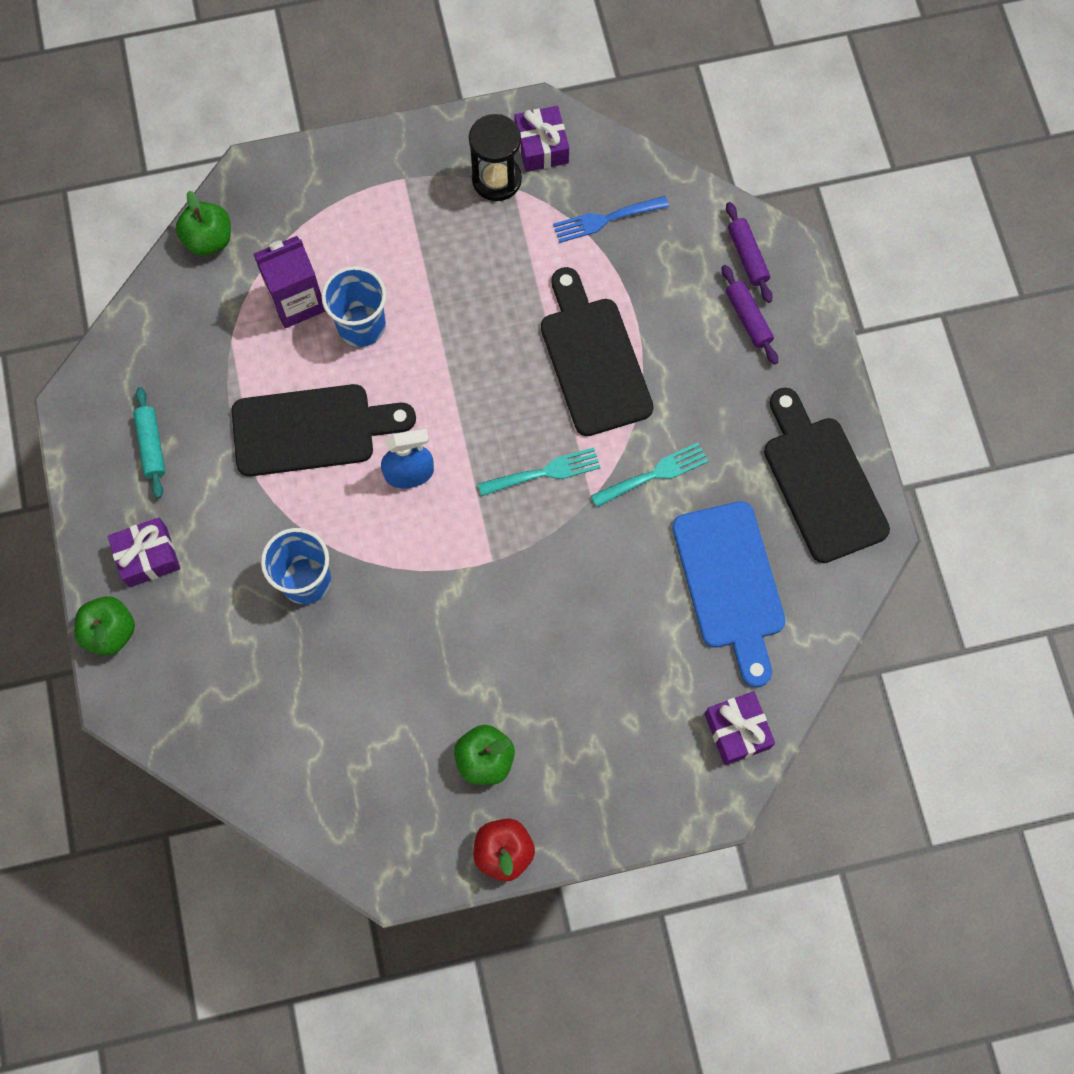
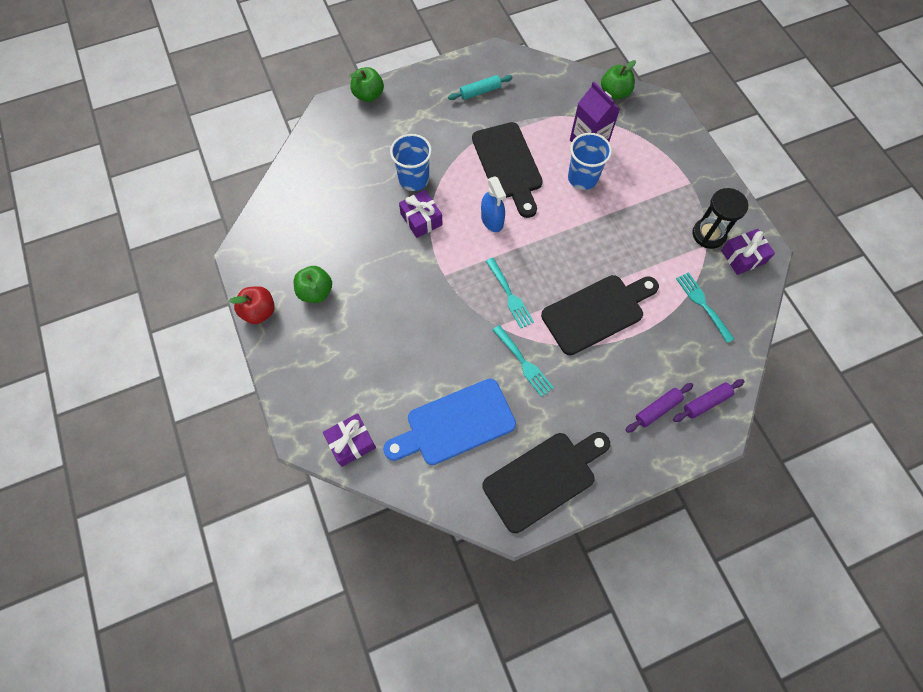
camera: 80 degrees right, 5 degrees down
(148, 557) = (414, 103): purple gift -> purple gift (421, 219)
(606, 219) = (703, 304): blue fork -> turquoise fork

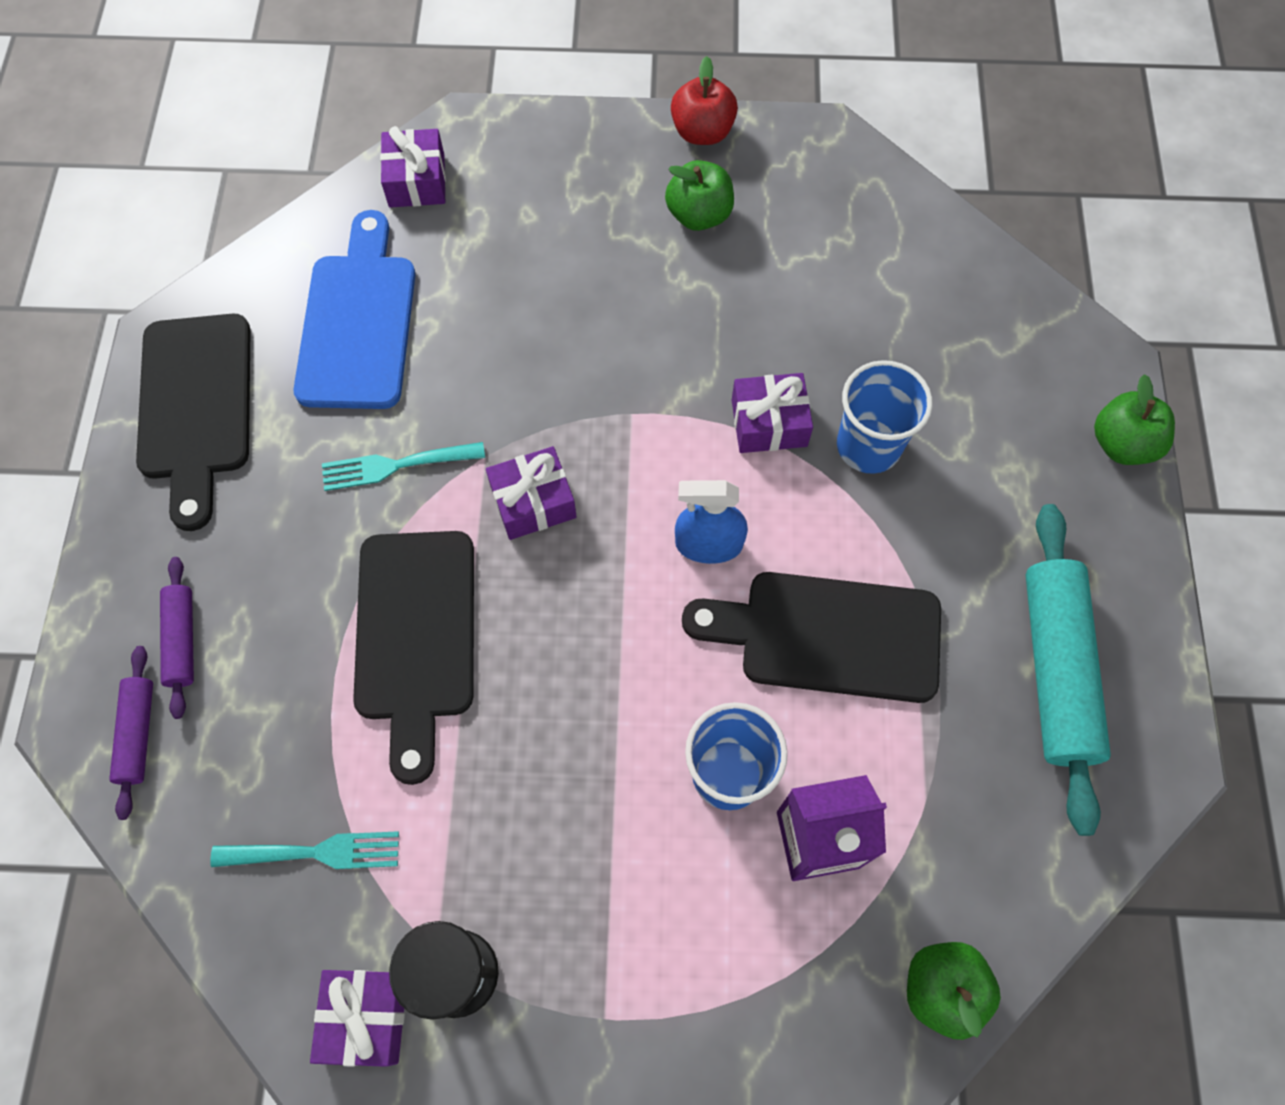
camera: 115 degrees right, 0 degrees up
(480, 92) = (1056, 669): turquoise rolling pin -> turquoise rolling pin, size x1.96
(509, 295) = (533, 502): turquoise fork -> purple gift

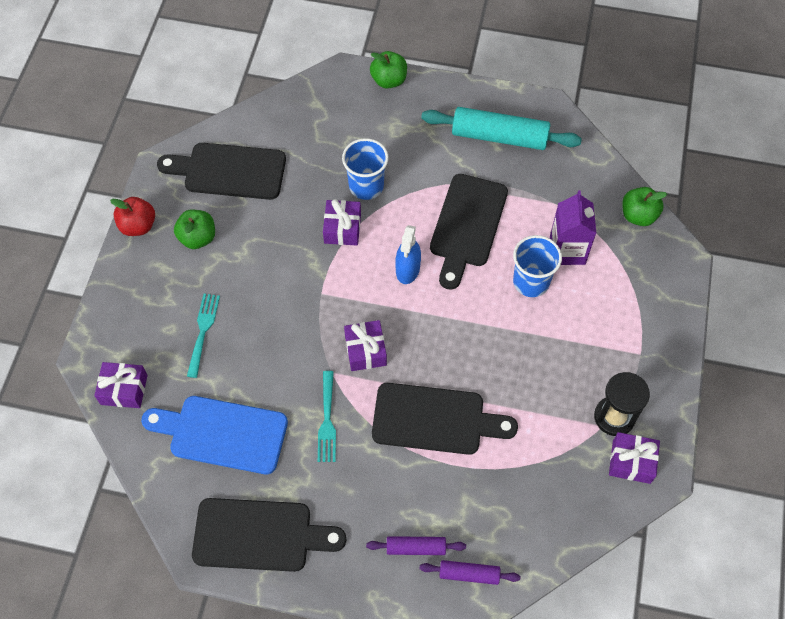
camera: 80 degrees left, 5 degrees down
(315, 852) = (547, 481): turquoise fork -> turquoise fork (203, 331)
(839, 231) = (229, 171): none -> black cutting board

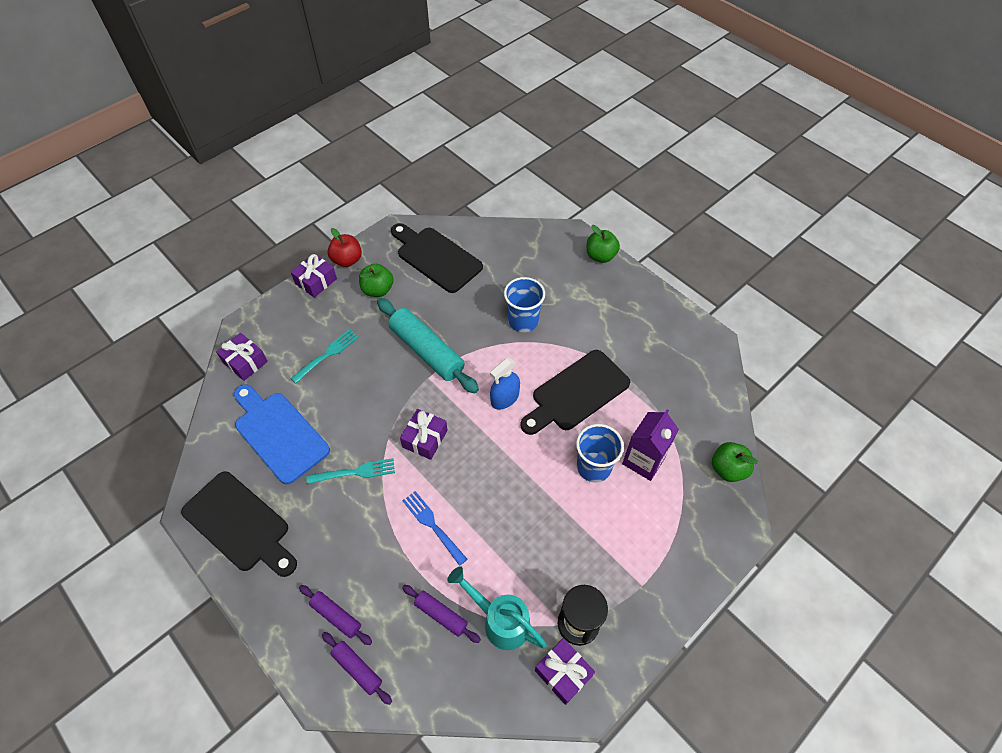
camera: 35 degrees right, 5 degrees down
(327, 420) = (355, 472): turquoise fork -> turquoise fork turned 135 degrees counterclockwise
(342, 228) = (481, 340): purple gift -> purple gift (316, 281)
(435, 419) = (432, 525): black cutting board -> blue fork
(499, 137) = (655, 341): turquoise rolling pin -> turquoise rolling pin (427, 351)
(502, 485) = (441, 615): none -> purple rolling pin
(552, 456) = (500, 620): none -> turquoise watering can

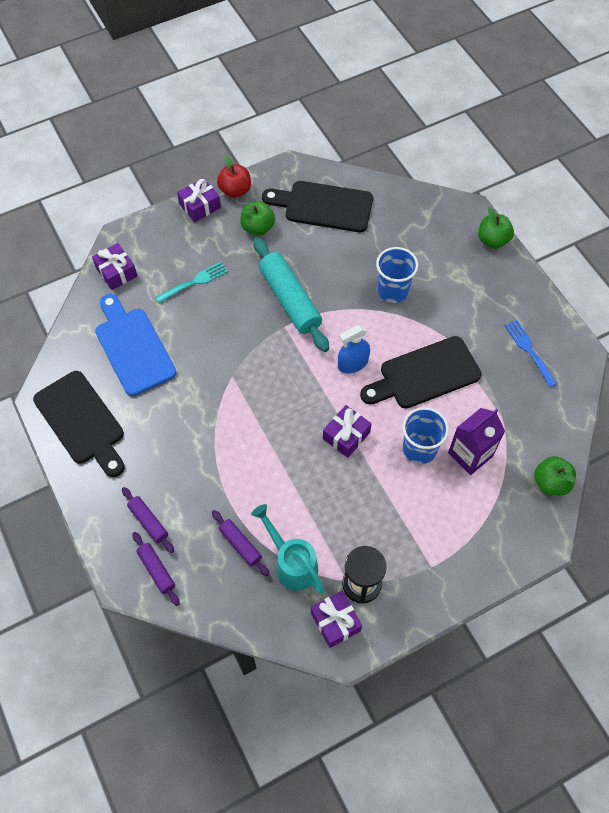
camera: 15 degrees right, 5 degrees up
(355, 472) = (194, 400): turquoise fork -> none
(425, 439) = (266, 384): purple gift -> purple gift (346, 435)
(432, 525) = (253, 465): blue fork -> blue fork (529, 350)
(436, 258) = (323, 206): black cutting board -> black cutting board turned 45 degrees counterclockwise

